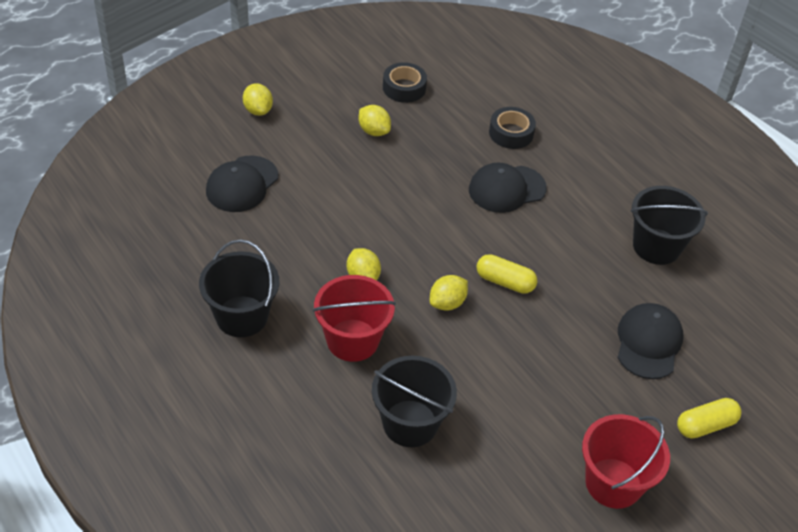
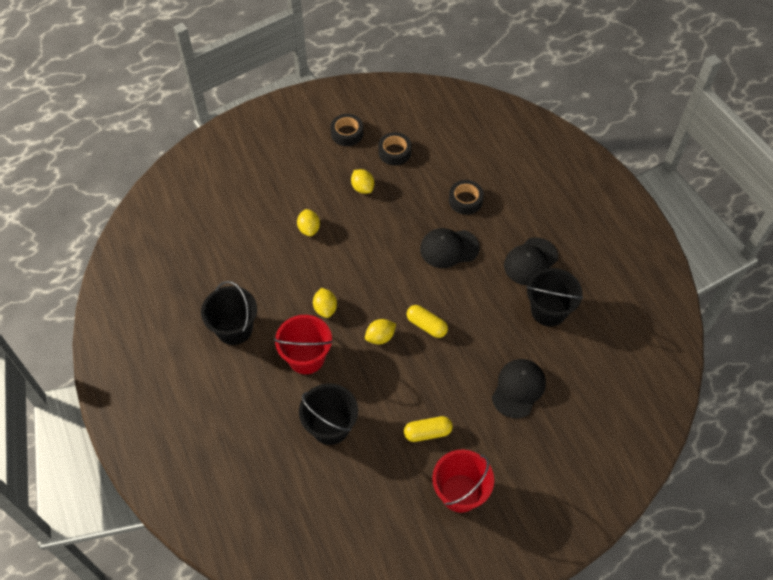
camera: 15 degrees right, 10 degrees up
(242, 184) = (257, 222): black cap -> black cap (530, 261)
(258, 110) = (282, 161): yellow lemon -> yellow lemon (309, 229)
(336, 72) = (347, 133): none -> black tape
(705, 425) = (540, 459): yellow capsule -> yellow capsule (427, 432)

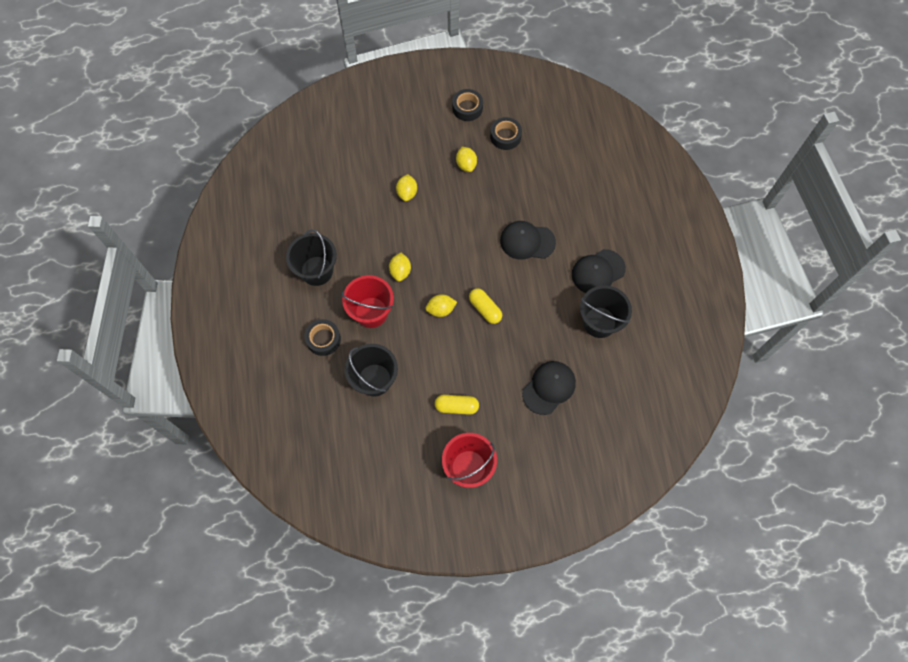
camera: 15 degrees right, 10 degrees up
(465, 200) = (556, 199): black tape -> black tape (323, 339)

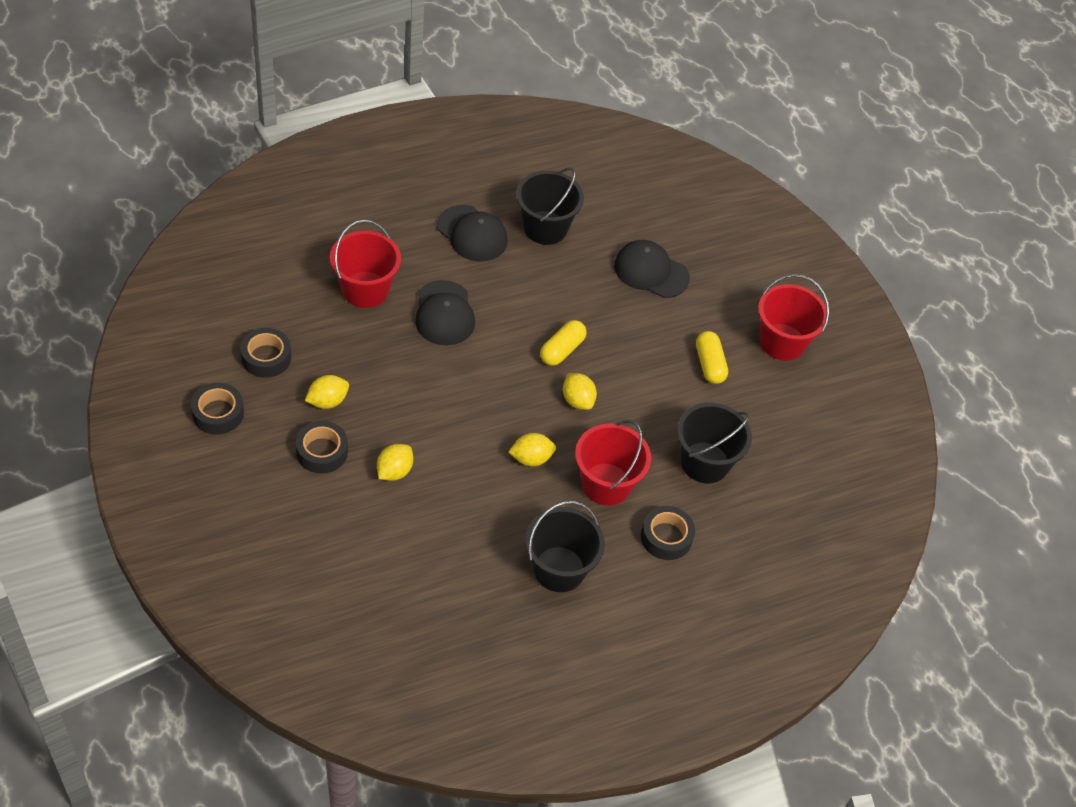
camera: 110 degrees left, 15 degrees down
(407, 193) = (394, 471): yellow lemon -> yellow lemon turned 45 degrees counterclockwise
(429, 157) = (322, 452): none -> black tape
(554, 198) = (365, 289): none -> red bucket

